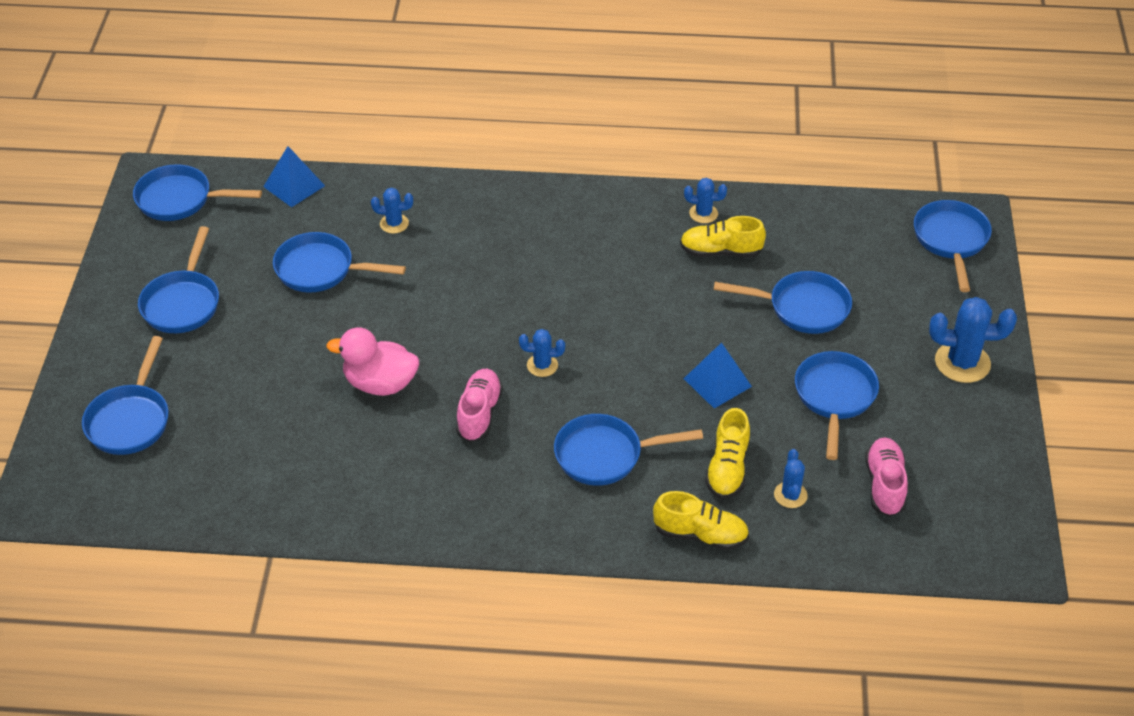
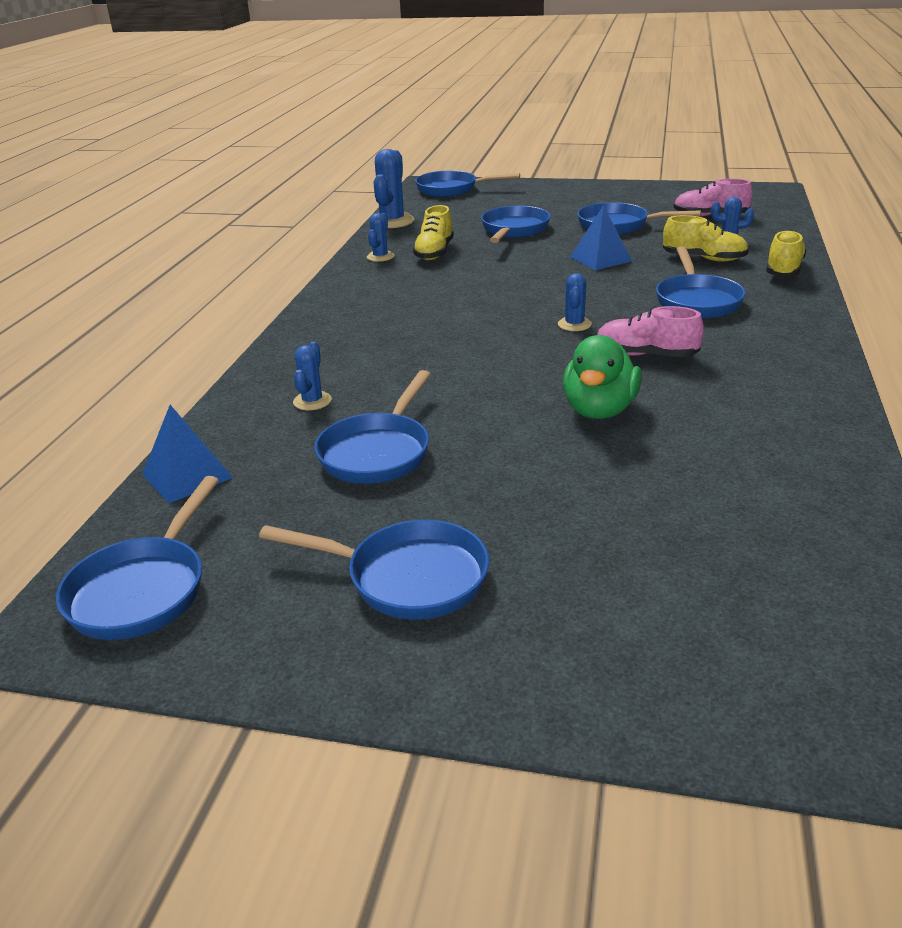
camera: 80 degrees left, 15 degrees down
(130, 420) = (682, 627): blue pan -> none
(380, 384) = (599, 410): pink duck -> green duck
(962, 362) = (582, 192): blue cactus -> blue cactus (392, 221)

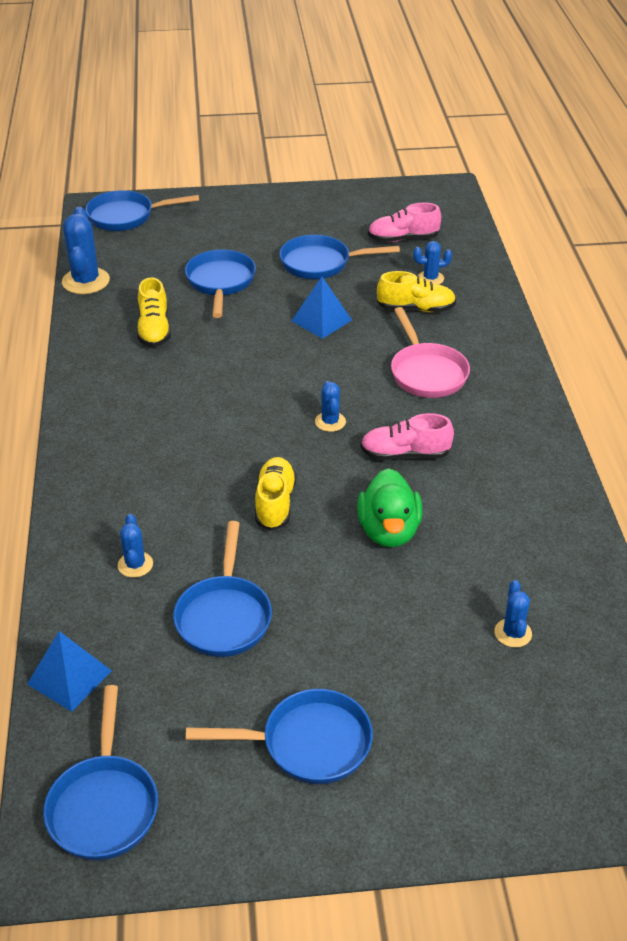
camera: 20 degrees left, 10 degrees up
(380, 257) = (101, 343): blue cactus -> blue cactus (513, 633)
(697, 301) = (426, 372): blue pan -> pink pan
(783, 270) = (489, 317): yellow shoe -> yellow shoe (275, 503)

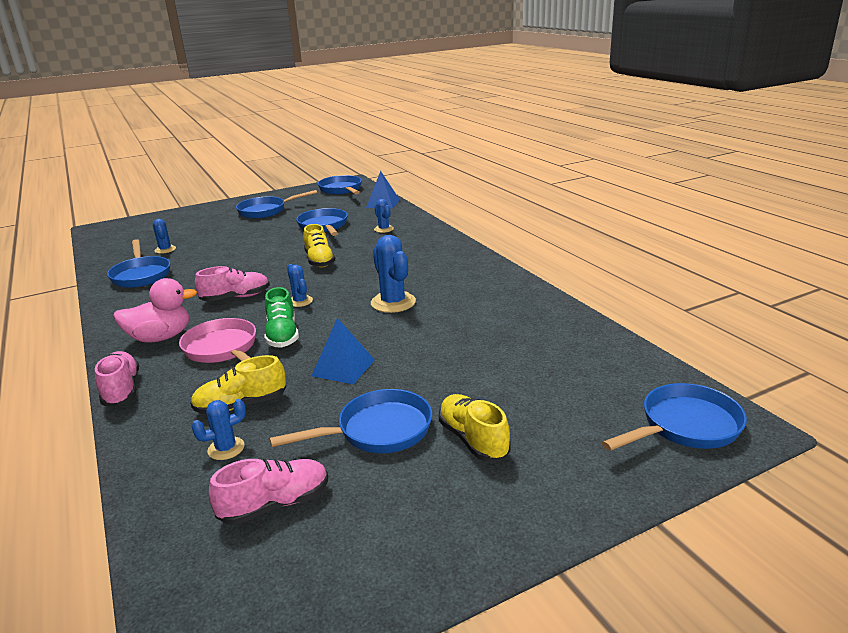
camera: 160 degrees right, 15 degrees down
(86, 281) = (613, 343): blue cactus -> blue cactus (393, 302)
(154, 330) = (496, 322): yellow shoe -> yellow shoe (473, 440)
(220, 283) = (477, 376): blue pan -> blue pan (141, 275)
(364, 374) = (282, 335): none -> green shoe
(389, 531) = (241, 265): green duck -> none
(493, 409) = (161, 337): none -> pink duck
(520, 351) = (121, 390): none -> pink shoe

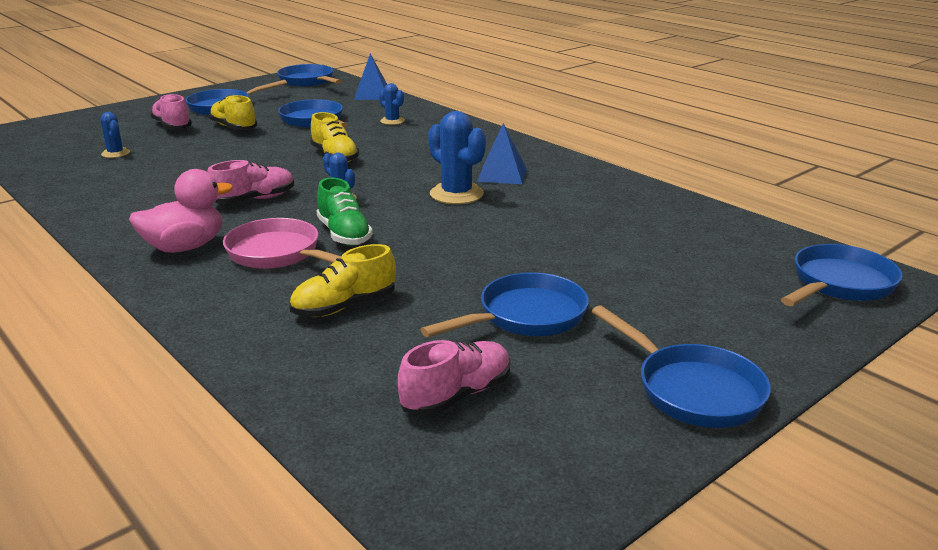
camera: 15 degrees left, 0 degrees up
(121, 390) = (175, 305): pink shoe -> pink shoe (172, 126)
(141, 275) = (103, 182): blue pan -> blue pan (692, 390)
(226, 448) = (358, 350): blue cactus -> none
(343, 367) = (442, 261): blue pyramid -> blue pyramid (502, 174)
(473, 440) = (635, 315): yellow shoe -> yellow shoe (234, 128)

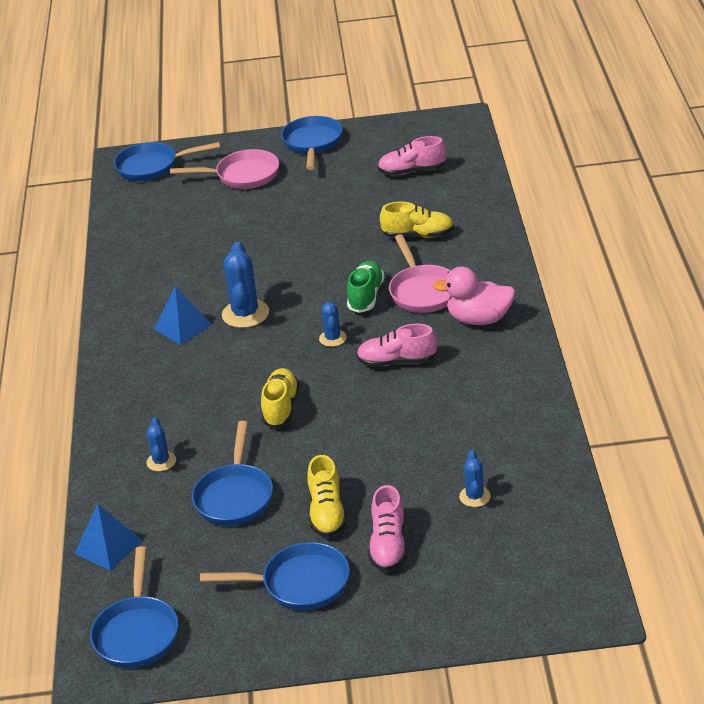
camera: 140 degrees left, 10 degrees up
(525, 316) = (333, 199): blue pan -> none
(702, 309) = (242, 176): none -> pink pan

